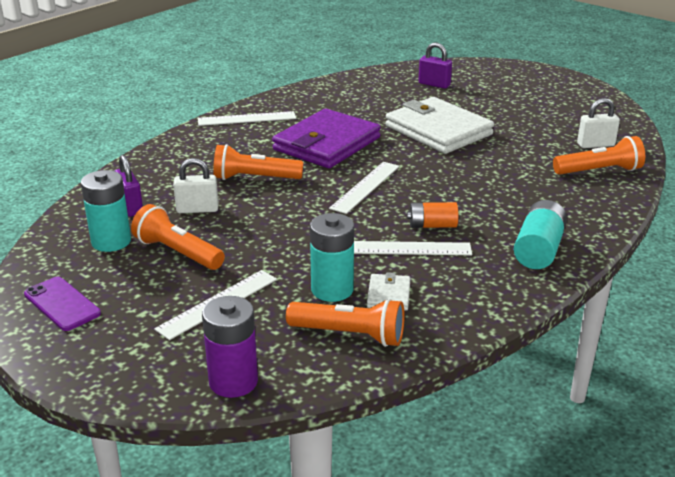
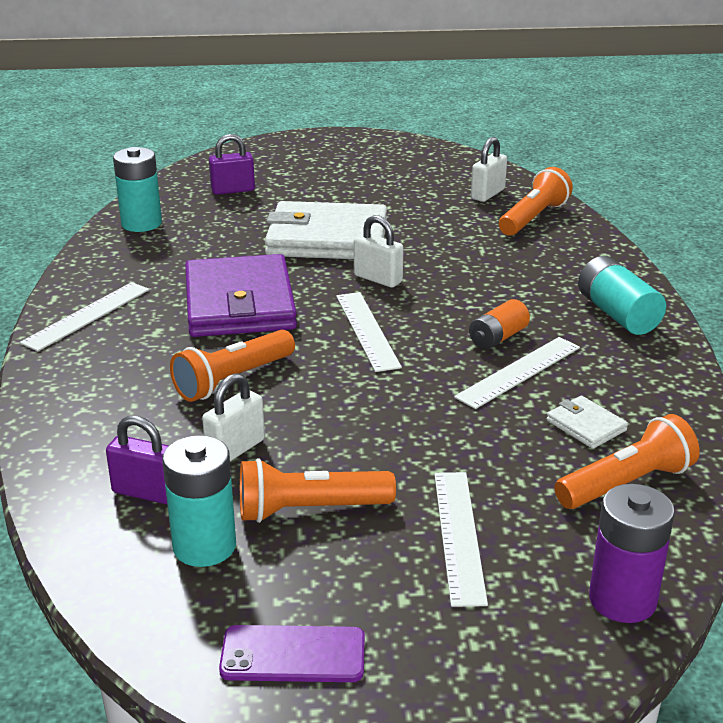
camera: 45 degrees left, 0 degrees up
(332, 289) = (532, 451): turquoise battery -> turquoise battery (141, 223)
(424, 163) = (378, 279): none -> white padlock

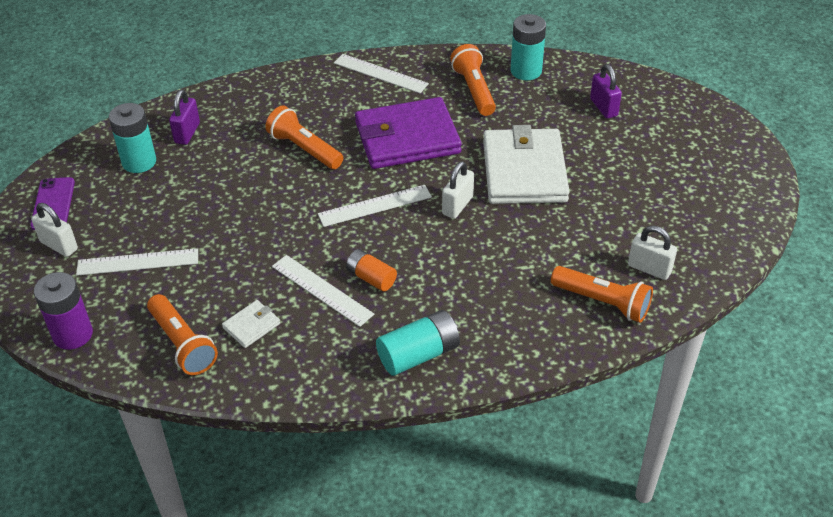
camera: 85 degrees right, 15 degrees up
(235, 449) = (227, 161): white padlock -> white padlock (59, 245)
(309, 510) = (167, 198): orange flashlight -> orange flashlight (474, 90)

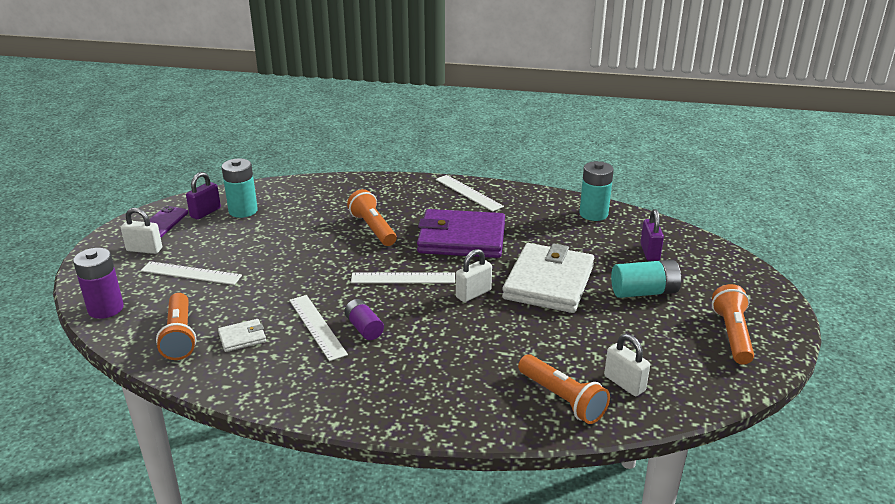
camera: 20 degrees right, 15 degrees down
(59, 245) = (144, 249): white padlock -> white padlock turned 45 degrees counterclockwise
(187, 133) = (292, 200): purple padlock -> purple padlock (205, 212)
(371, 278) = (364, 328): orange battery -> purple battery
(419, 354) = (365, 395): turquoise battery -> turquoise battery (644, 292)
(474, 90) = (540, 218): orange flashlight -> orange flashlight (732, 335)

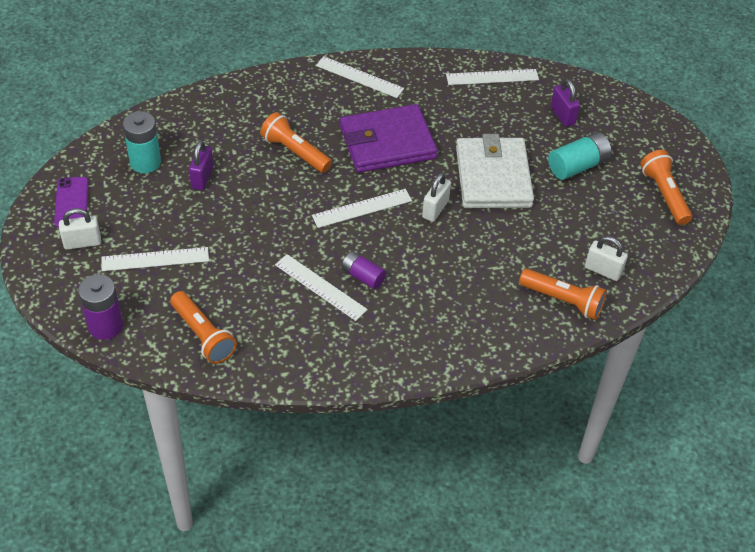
camera: 25 degrees left, 20 degrees up
(205, 212) = (107, 175): purple padlock -> purple padlock (202, 178)
(242, 337) = (261, 319): white wallet -> none
(593, 214) = (492, 77): turquoise battery -> white ruler

